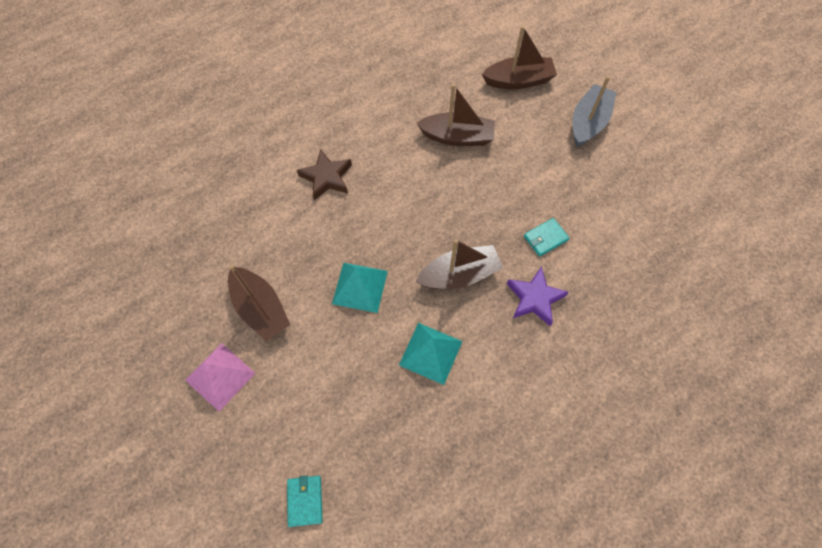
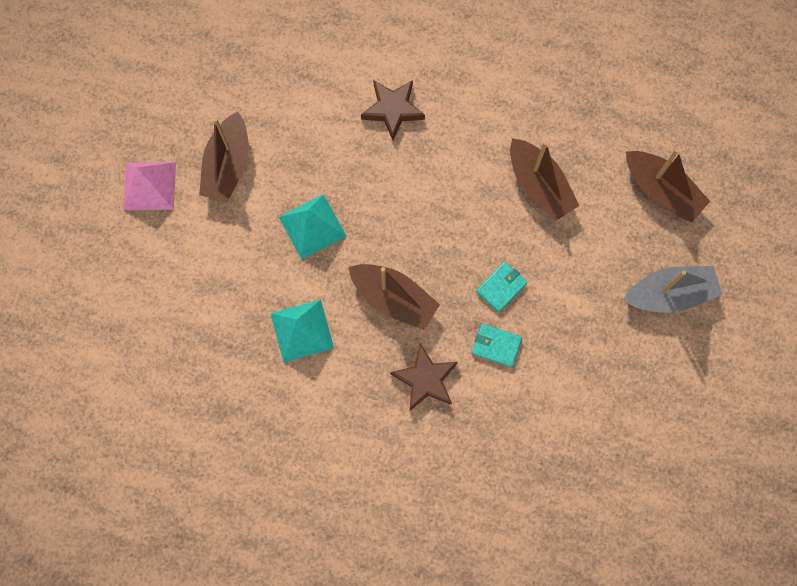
camera: 50 degrees right, 10 degrees up
(305, 500) = (111, 330): turquoise wallet -> turquoise wallet (501, 287)
(534, 298) = (425, 379): purple star -> brown star

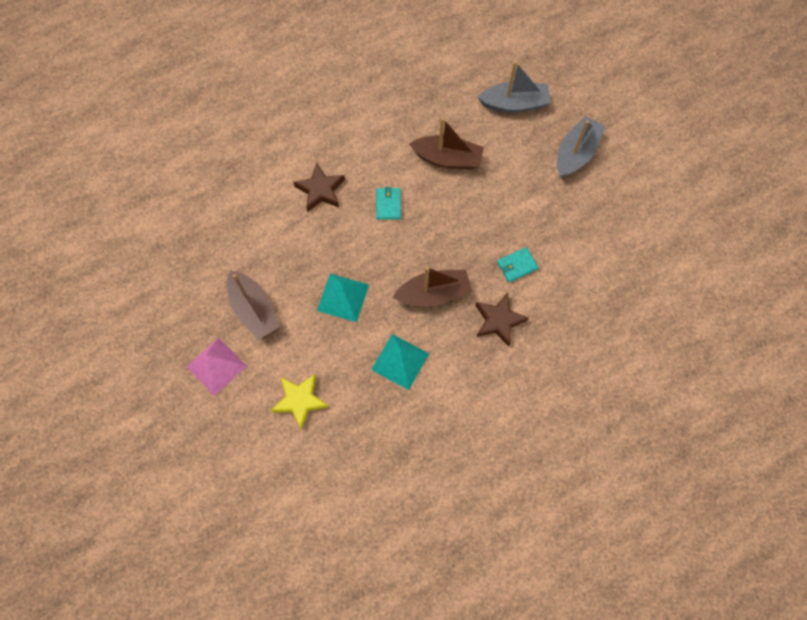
camera: 45 degrees left, 5 degrees down
(186, 282) = (300, 401): none -> yellow star
(501, 287) = (486, 232): turquoise wallet -> turquoise wallet (388, 204)
(661, 191) = (514, 104): brown boat -> grey boat

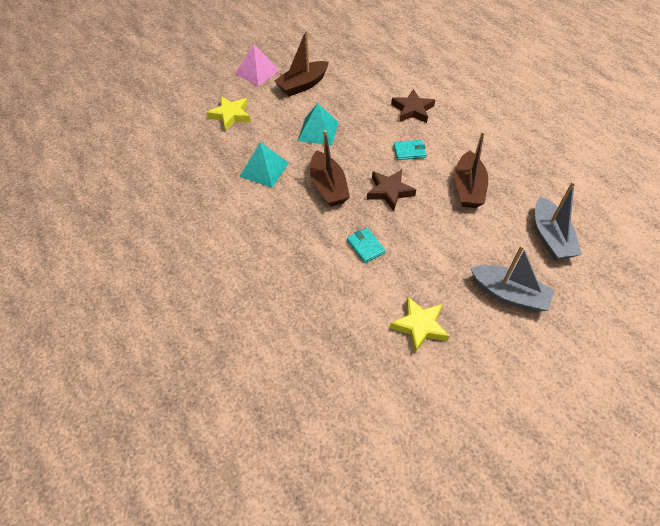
camera: 85 degrees right, 15 degrees down
(498, 321) = (306, 234): brown star -> brown star (389, 191)
(607, 231) = (419, 326): none -> yellow star

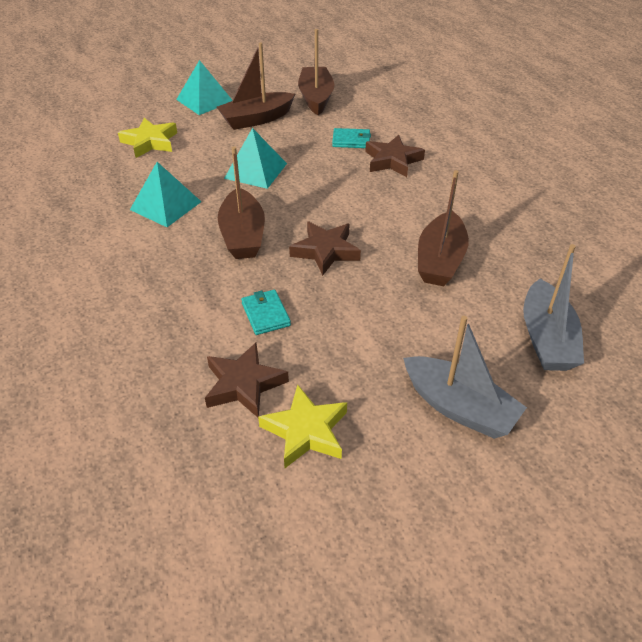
camera: 10 degrees right, 10 degrees down
(257, 72) = (204, 100): pink pyramid -> turquoise pyramid
(340, 60) = (316, 98): none -> brown boat
(369, 300) = (244, 384): none -> brown star
(409, 151) = (371, 207): turquoise wallet -> turquoise wallet (351, 140)

